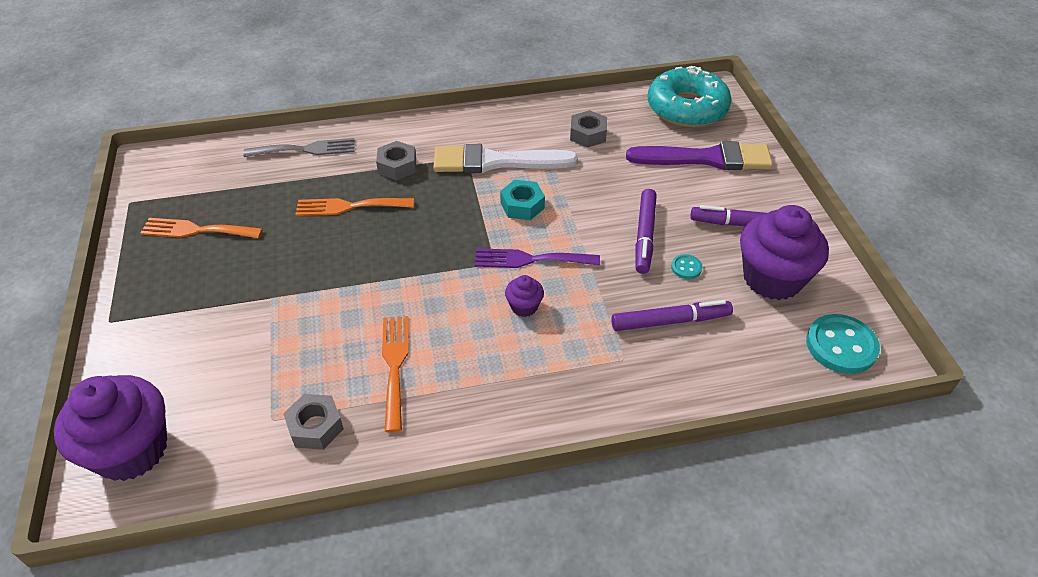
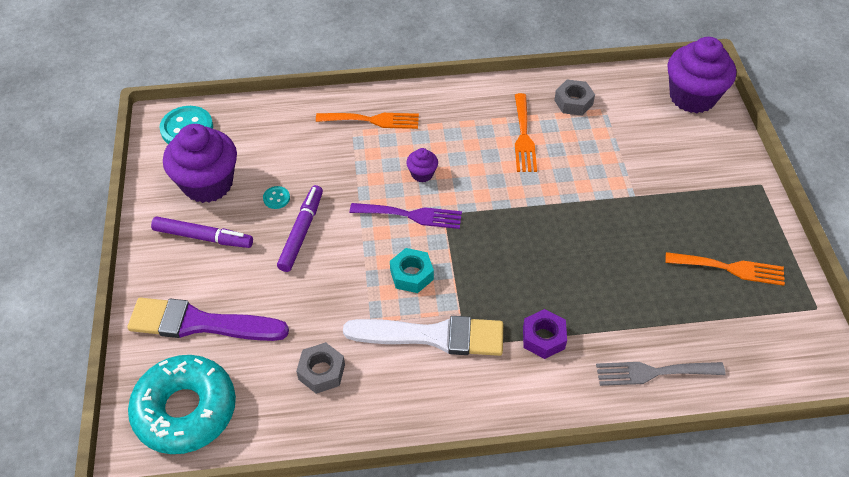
camera: 175 degrees left, 5 degrees up
(349, 206) = (586, 286): orange fork -> orange fork (373, 120)
(397, 166) = (543, 338): grey nut -> purple nut
(670, 321) = (308, 154): purple marker -> none

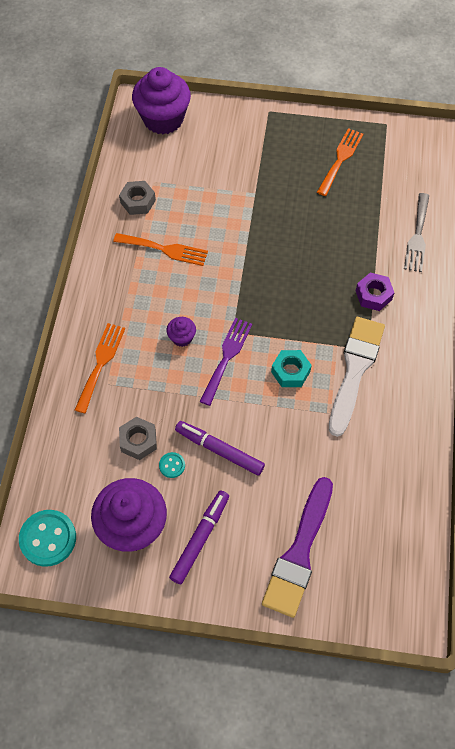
camera: 75 degrees left, 10 degrees up
(185, 410) = (386, 575): turquoise donut -> none
(321, 372) = (370, 460): grey nut -> grey nut (138, 441)

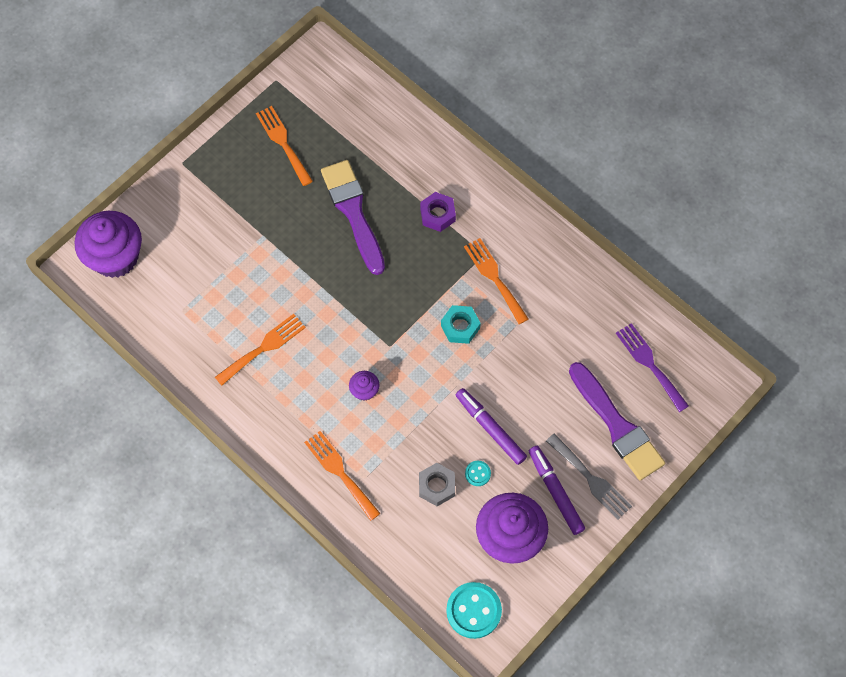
camera: 55 degrees left, 5 degrees up
(138, 201) = (193, 338): grey nut -> none
(219, 450) = (490, 428): purple marker -> purple marker turned 75 degrees clockwise
(227, 357) = (410, 367): purple fork -> purple fork (649, 364)
(324, 237) = (353, 212): none -> purple brush
(355, 369) = (494, 277): white brush -> orange fork
(417, 236) = (408, 141): grey fork -> grey fork (591, 479)

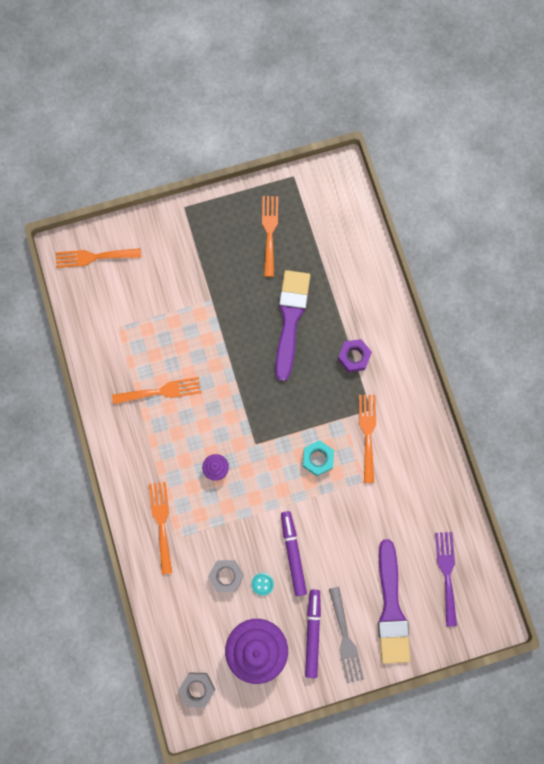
camera: 30 degrees right, 10 degrees up
(115, 257) = (93, 257): purple cupcake -> orange fork
(473, 610) = (197, 689): turquoise button -> grey nut

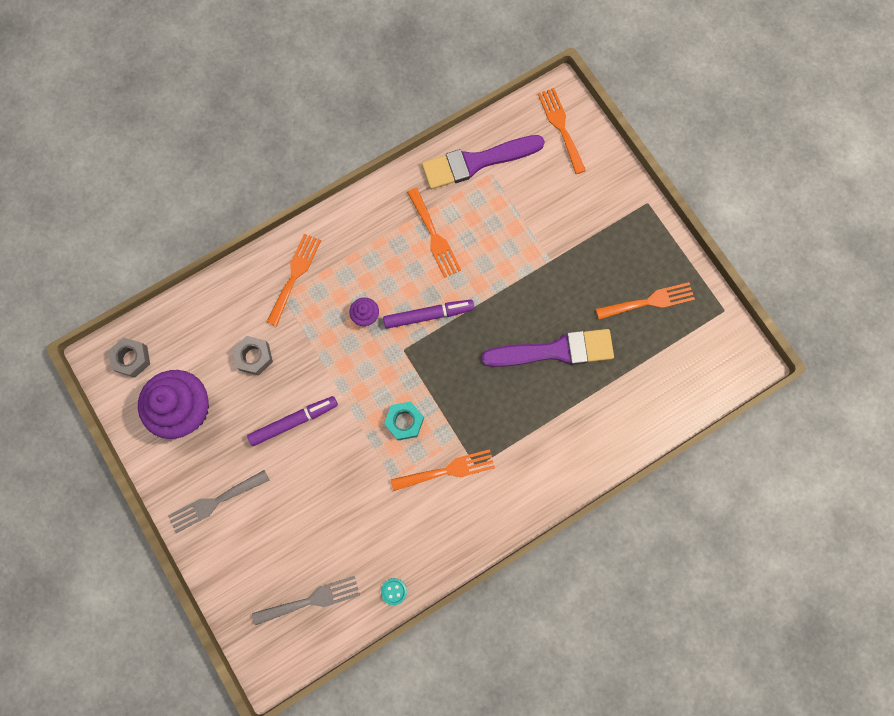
camera: 75 degrees right, 0 degrees up
(161, 522) = (294, 275): orange fork -> orange fork turned 45 degrees counterclockwise
(262, 584) = (254, 397): turquoise button -> turquoise button (394, 591)
(313, 633) = (213, 464): purple marker -> purple marker (428, 315)
(354, 357) = (532, 433): purple nut -> none
(391, 608) = (258, 545): purple brush -> purple brush (476, 162)
(446, 573) = (311, 600): purple fork -> grey fork

